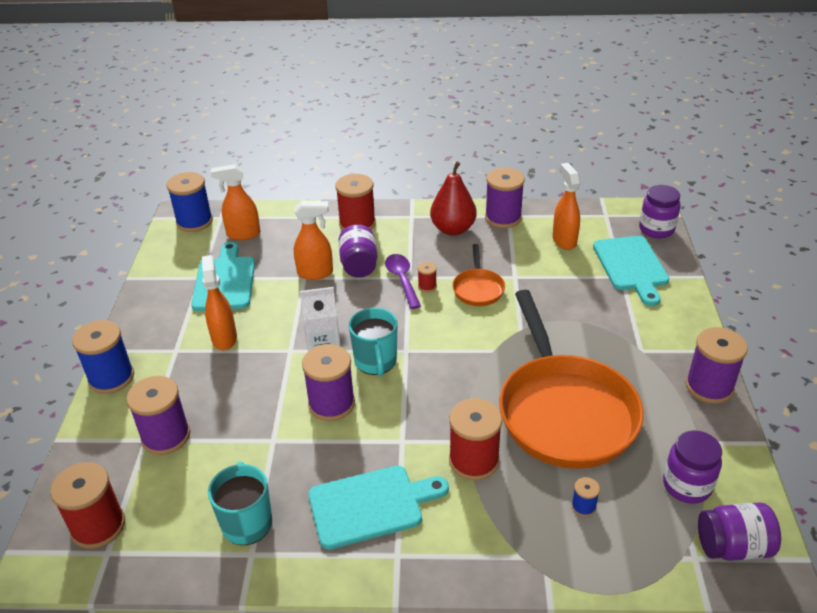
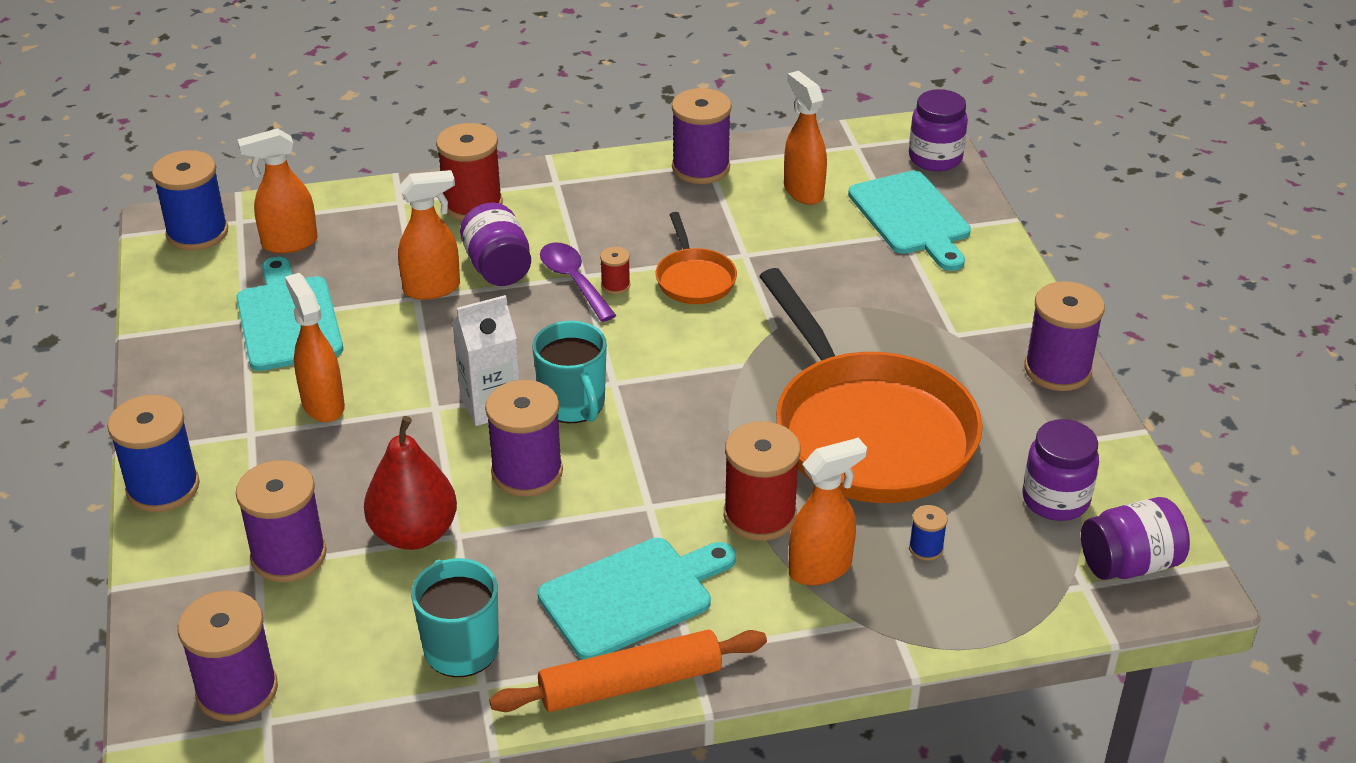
camera: 15 degrees left, 0 degrees up
(98, 526) = (237, 690): red spool -> purple spool
(349, 573) = (630, 683): none -> orange rolling pin
(453, 229) = (628, 195): red pear -> red pear (414, 533)
(505, 508) = (821, 568): none -> orange spray bottle

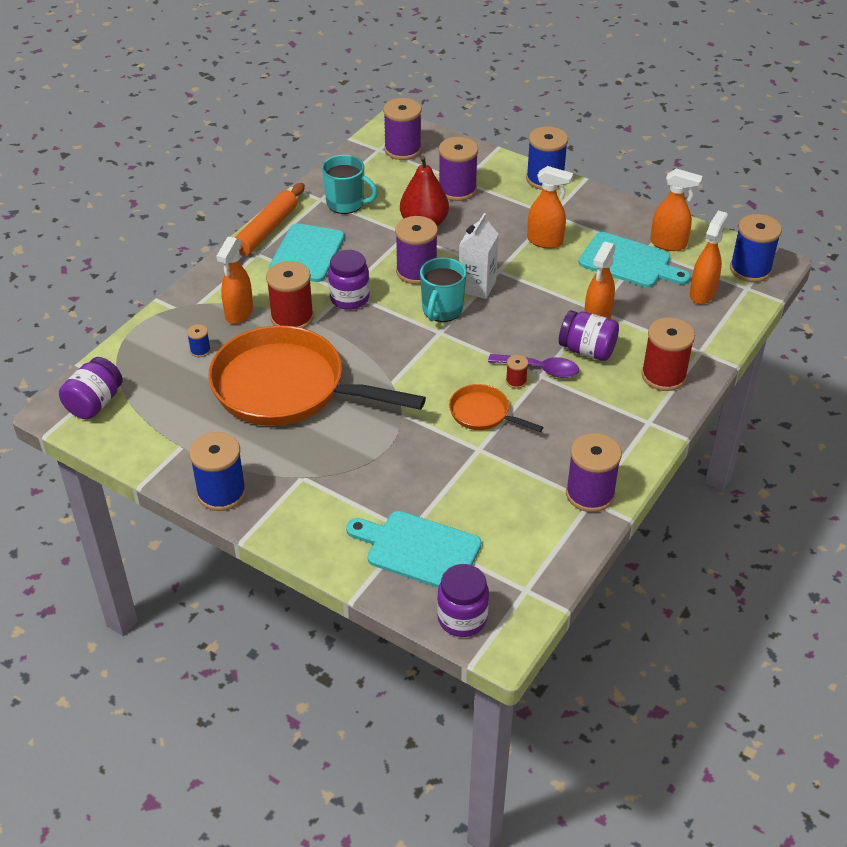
camera: 135 degrees right, 5 degrees up
(573, 404) = (442, 310): turquoise mug -> turquoise mug turned 90 degrees counterclockwise
(803, 191) = (507, 521): orange spray bottle -> orange spray bottle (668, 244)
(1055, 500) = (158, 413): purple jar -> purple jar (349, 298)
(1057, 370) = (221, 493): purple spool -> blue spool

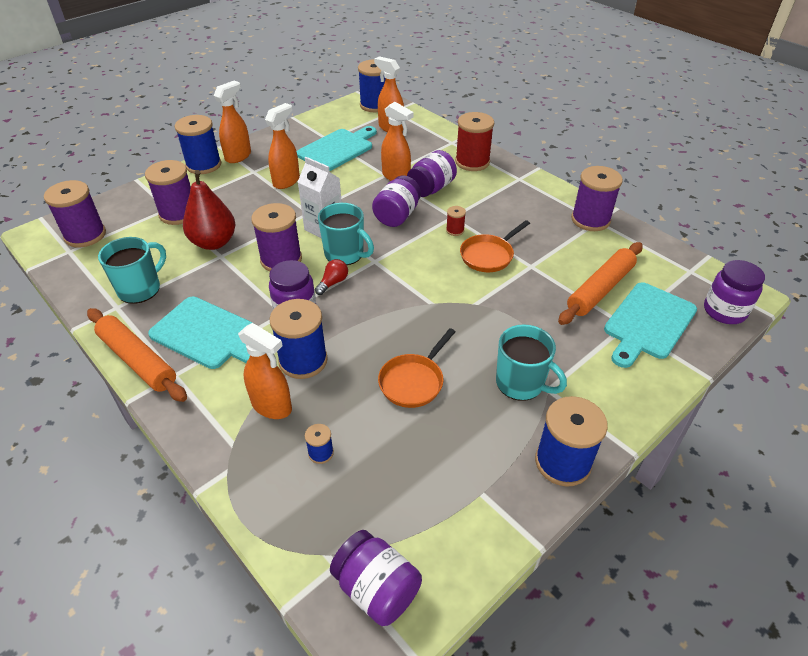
camera: 75 degrees left, 0 degrees up
(287, 388) = (413, 381): orange pan -> orange pan, size x0.44
(292, 318) = (303, 360): red spool -> blue spool
(304, 458) = (521, 383): none -> turquoise mug
(396, 312) = (333, 282): none -> red light bulb
(460, 508) = (600, 289): none -> orange rolling pin
(522, 333) = (397, 216): none -> purple jar
(540, 369) = (444, 215): purple spoon -> none
(668, 244) = (327, 129): orange spray bottle -> orange spray bottle (238, 156)

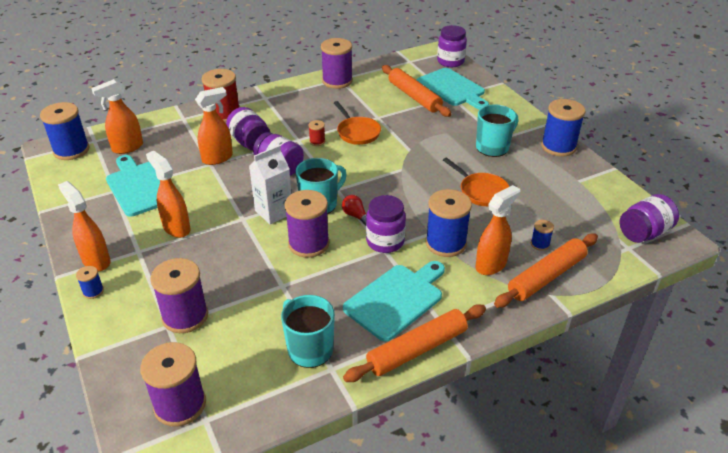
camera: 75 degrees left, 5 degrees down
(203, 165) = (93, 291): blue spool -> blue spool, size x0.46
(214, 242) = (256, 289): red pear -> none
(258, 464) = (546, 277): none -> orange rolling pin

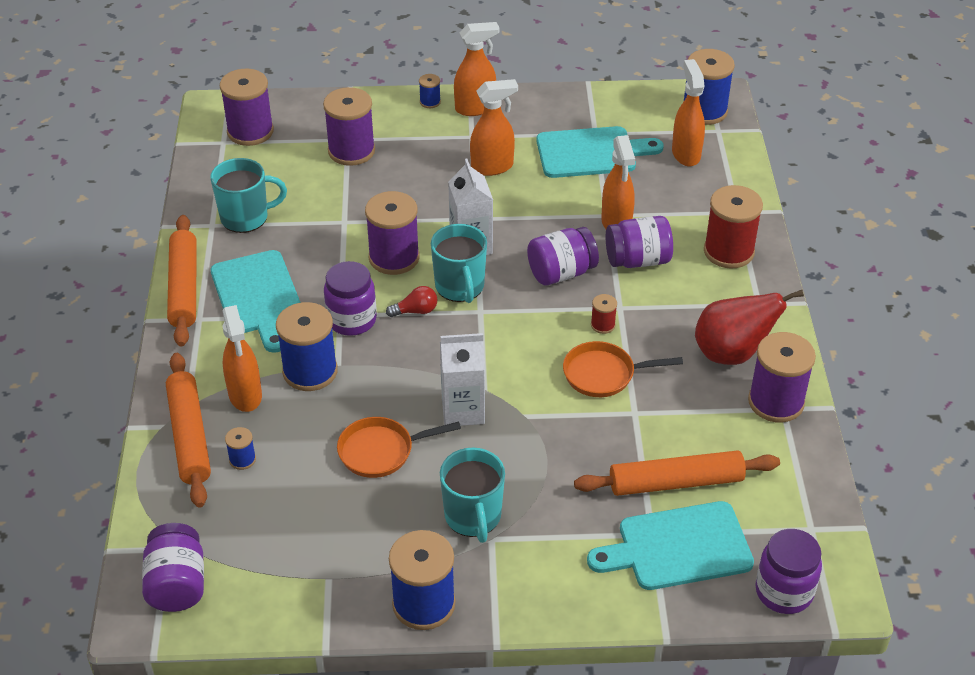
camera: 115 degrees right, 5 degrees up
(311, 98) = (732, 353): none -> red pear
(424, 171) = (463, 410): none -> white carton

